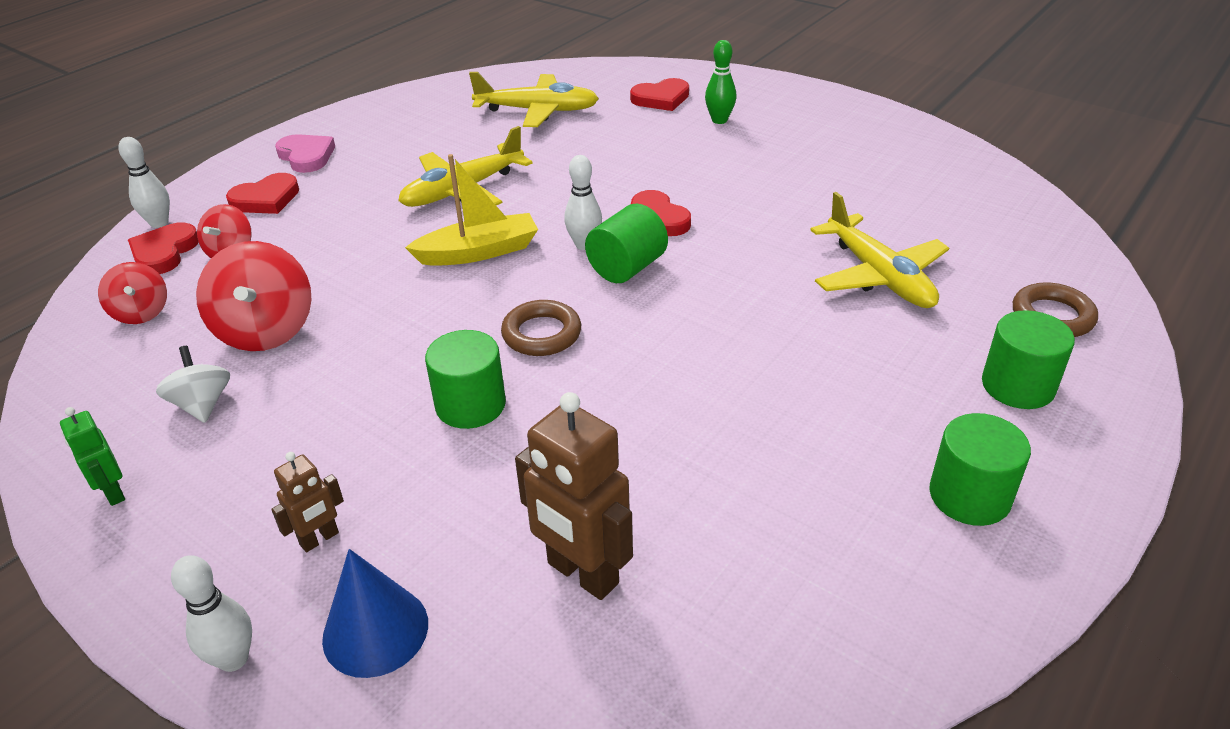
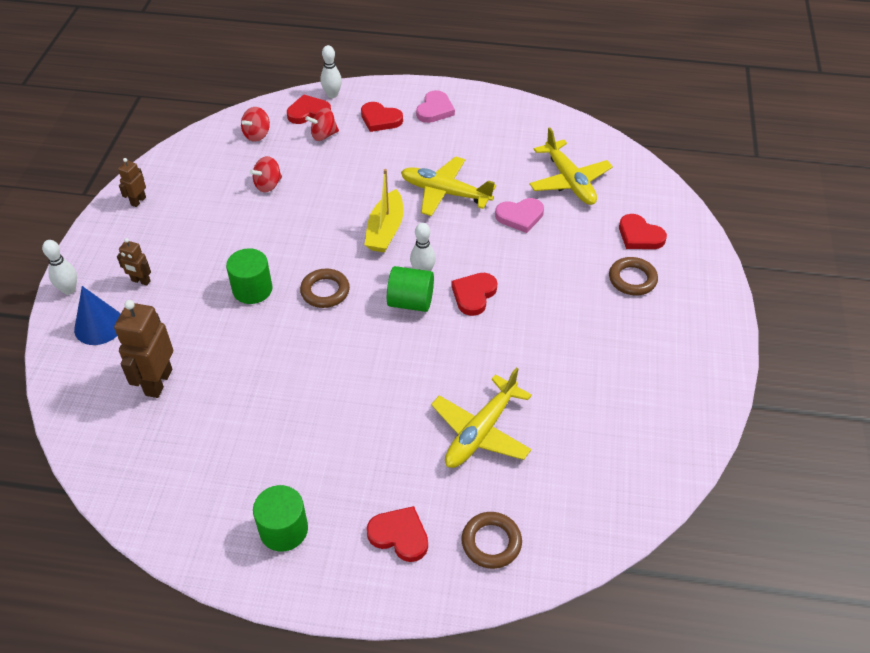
camera: 60 degrees right, 10 degrees up
(113, 493) = (138, 201): green robot -> brown robot
(202, 404) = (204, 195): white spinning top -> none
(266, 330) = (268, 185): red spinning top -> red spinning top, size x0.59
(479, 252) = (385, 230): yellow boat -> yellow boat turned 60 degrees clockwise
(559, 154) = (520, 216): none -> pink heart
(719, 120) = (632, 279): green bowling pin -> brown ring
(1018, 386) = (399, 535): green cylinder -> red heart

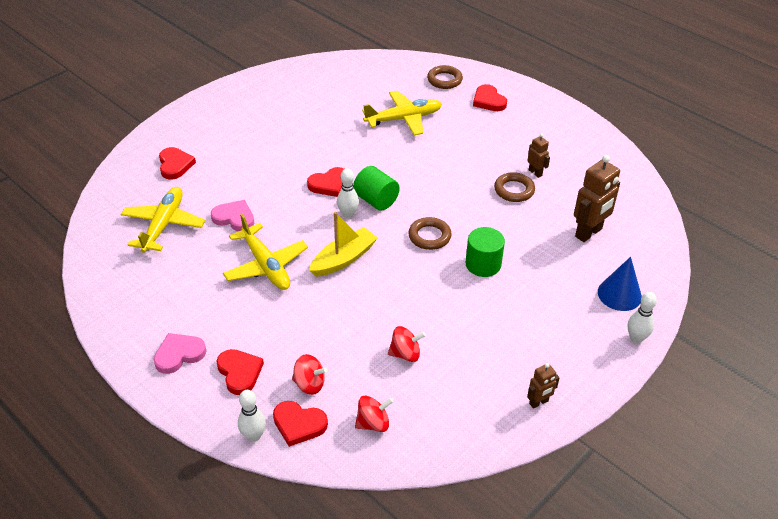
camera: 145 degrees left, 5 degrees down
(141, 281) = (570, 316): brown robot -> brown robot (535, 172)
(283, 529) = (549, 128): green cylinder -> none
(632, 279) = (219, 144): brown ring -> brown ring (514, 190)

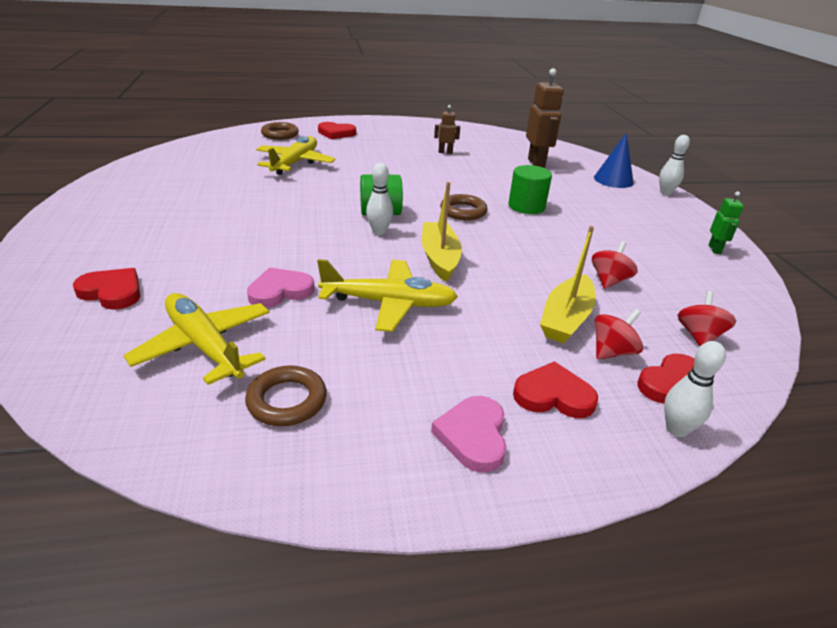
camera: 55 degrees left, 10 degrees down
(328, 349) = (566, 319): none -> yellow boat
(329, 184) = (321, 223): red heart -> none
(514, 190) = (454, 165): brown ring -> brown ring (287, 400)
(539, 402) = (714, 249): brown robot -> green robot

